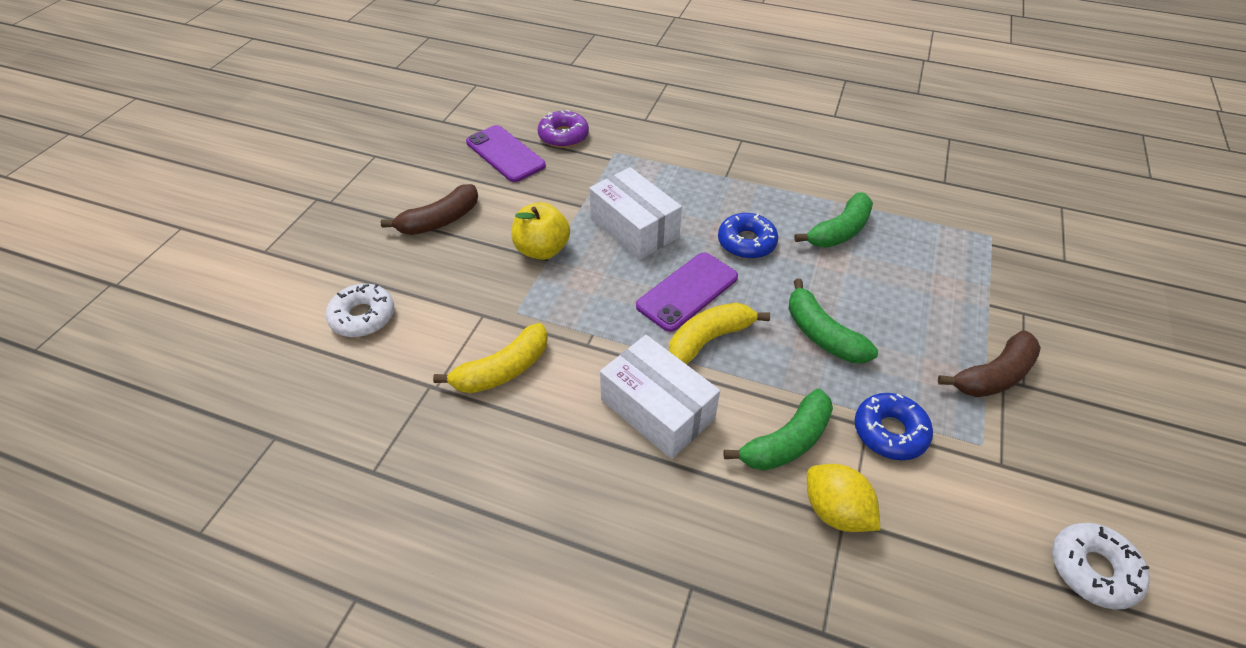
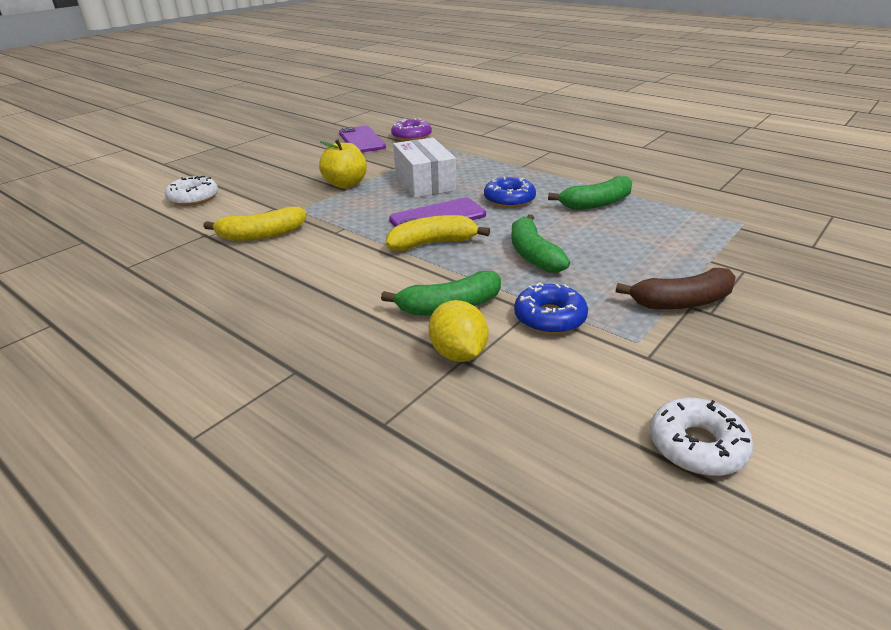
camera: 20 degrees right, 15 degrees down
(440, 221) = (287, 163): brown banana -> none
(657, 409) = (357, 272): white box -> none

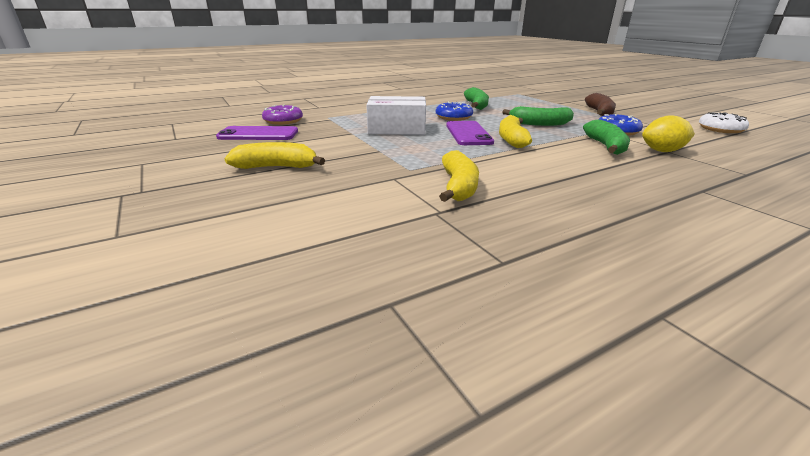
camera: 70 degrees left, 5 degrees down
(193, 198) = (311, 216): white donut -> none
(282, 167) = (277, 167): none -> yellow banana
(345, 184) = (368, 149): yellow apple -> none

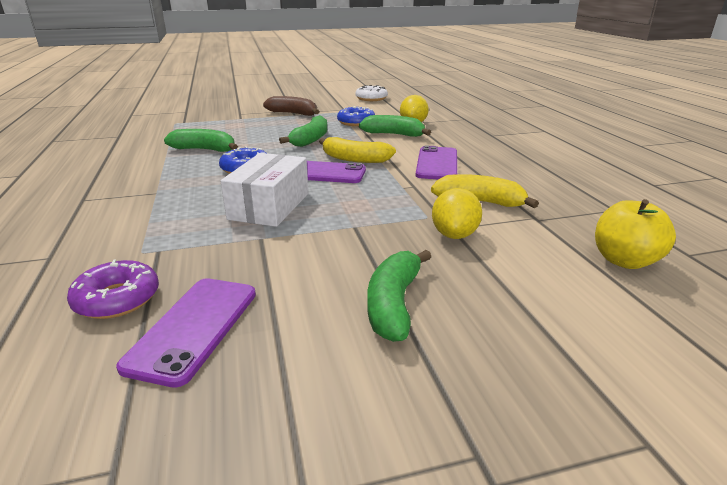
camera: 75 degrees left, 0 degrees up
(277, 167) = (394, 304): yellow banana -> green banana
(358, 253) = (624, 260): none -> yellow apple
(381, 179) = (454, 235): none -> yellow lemon
(542, 167) = (437, 164): none -> purple phone

